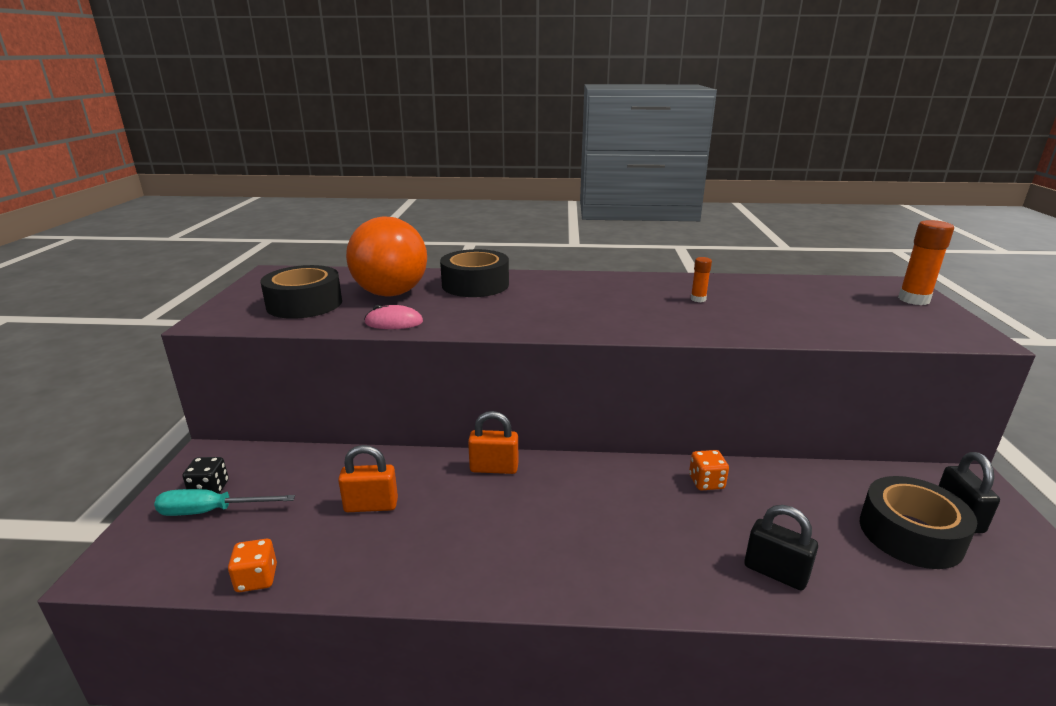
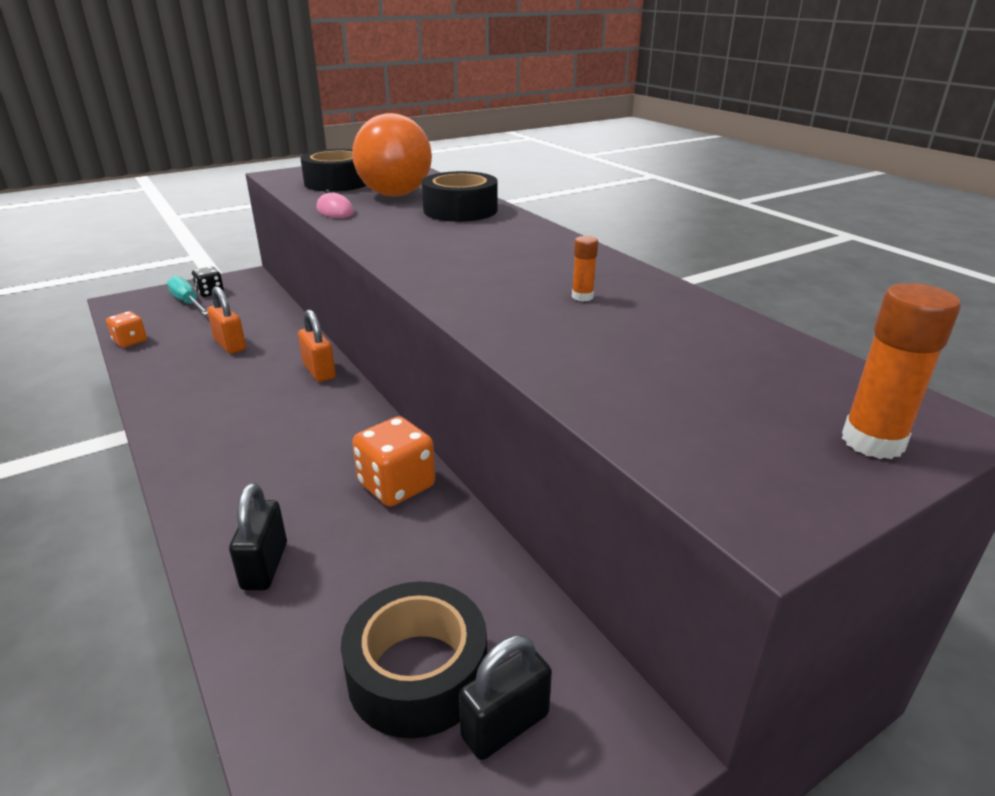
camera: 55 degrees right, 5 degrees up
(706, 482) = (396, 485): orange dice -> orange dice, size x1.64

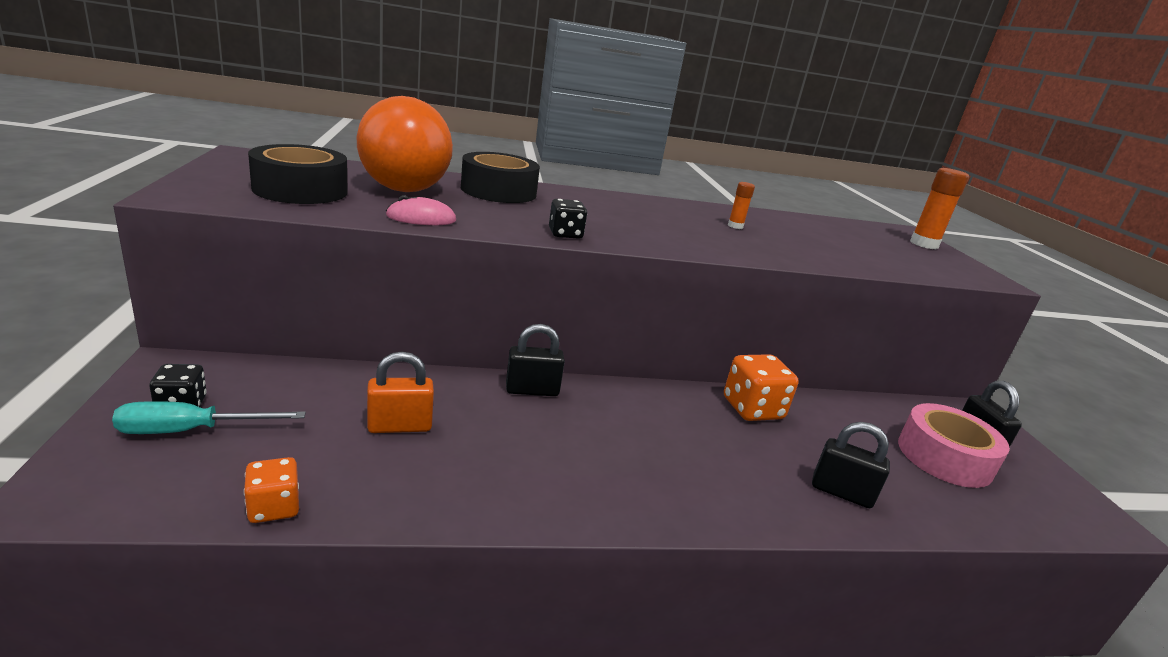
camera: 70 degrees left, 5 degrees down
(319, 371) = (532, 390): orange padlock -> black padlock
(381, 245) = (565, 234): none -> black dice
(417, 673) = (944, 457): black tape -> pink tape

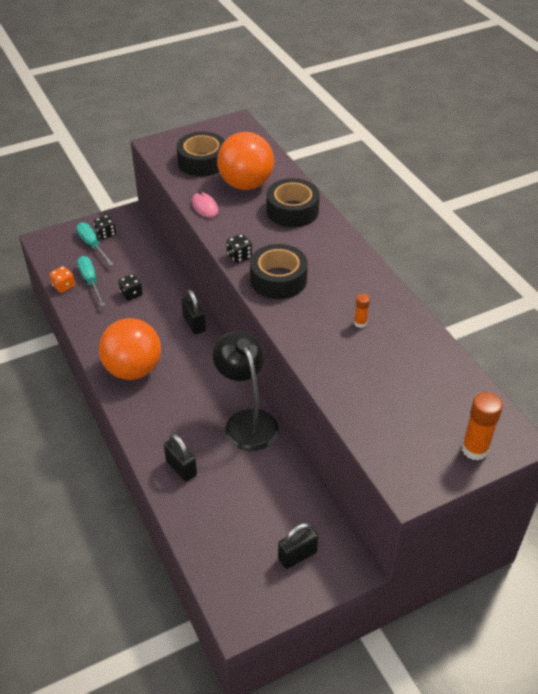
camera: 75 degrees right, 20 degrees up
(305, 464) = (90, 281): none -> turquoise screwdriver
(399, 426) = (131, 294): orange padlock -> black dice
(602, 480) = (133, 369): none -> orange ball
(633, 232) = (278, 279): none -> black tape
(752, 409) = (247, 421): orange dice -> black lamp
(841, 492) = (181, 468): black padlock -> black padlock turned 45 degrees counterclockwise
(944, 457) = (259, 529): pink tape -> none

